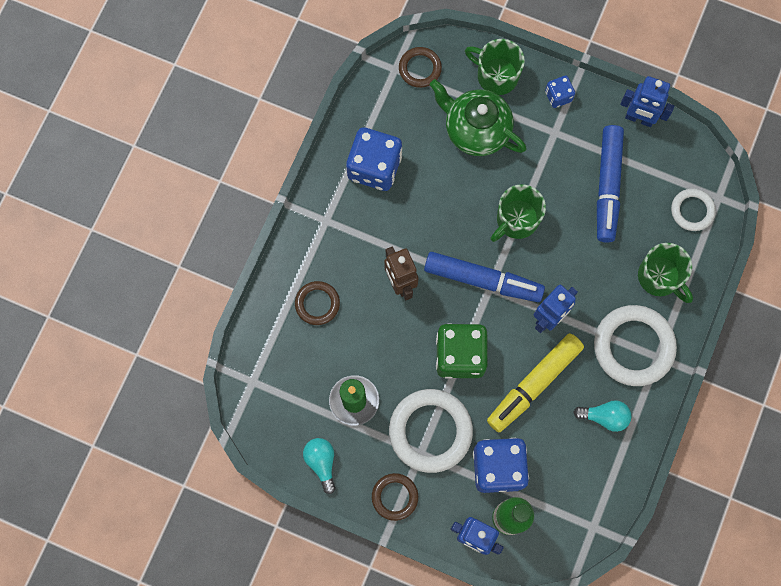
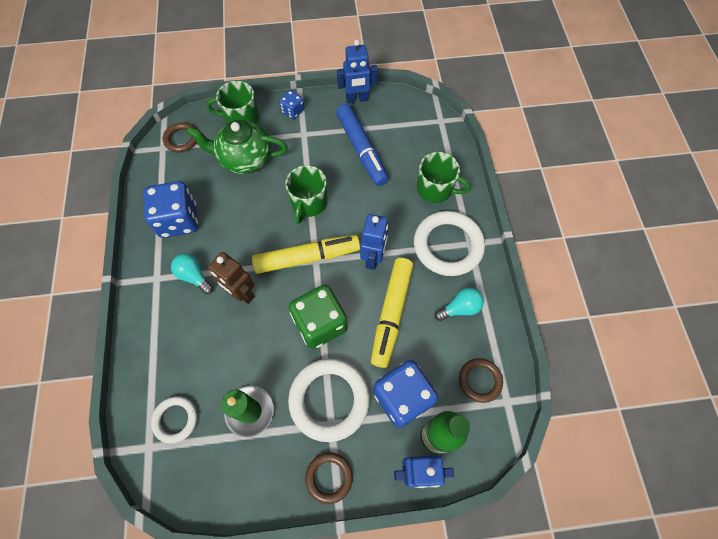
camera: 30 degrees left, 10 degrees down
(317, 304) = (179, 347): brown ring -> brown ring (480, 380)
(321, 462) = (247, 485): turquoise light bulb -> turquoise light bulb (194, 276)
(483, 280) = (307, 257): blue marker -> yellow marker
(692, 211) = (429, 137): white ring -> white ring (175, 419)

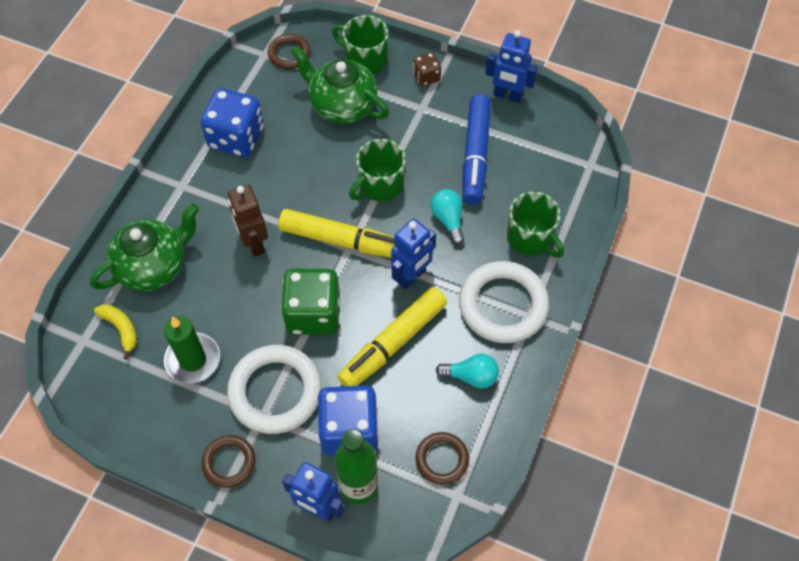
camera: 30 degrees right, 5 degrees down
(172, 353) = (154, 266): none -> green teapot
(175, 419) = (121, 329): white ring -> yellow banana
(194, 276) = (218, 202): turquoise light bulb -> turquoise light bulb (448, 220)
(293, 111) = (426, 77): blue dice -> brown dice

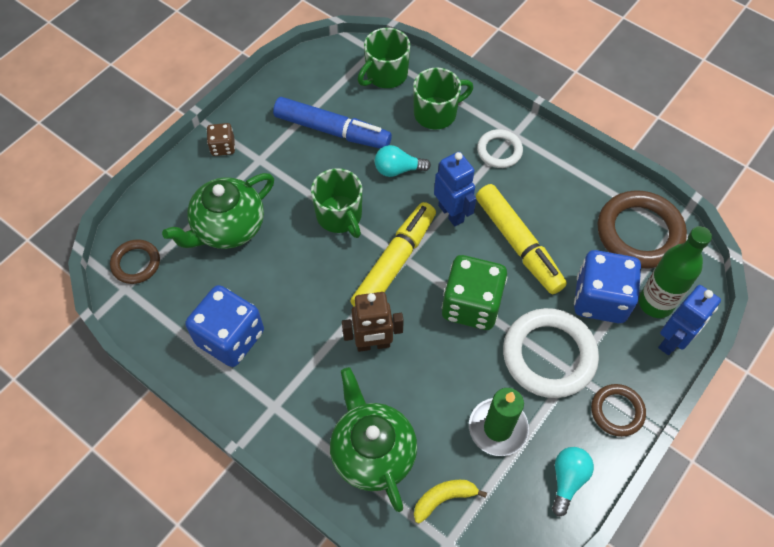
camera: 75 degrees left, 0 degrees up
(365, 59) = (177, 194): green mug -> green mug (385, 75)
(442, 459) = (639, 233): brown ring -> brown ring, size x1.81
(471, 376) = (564, 192): turquoise light bulb -> turquoise light bulb (567, 480)
(503, 305) = (499, 151): white ring -> white ring, size x0.55
(507, 96) = (273, 89): blue robot -> none

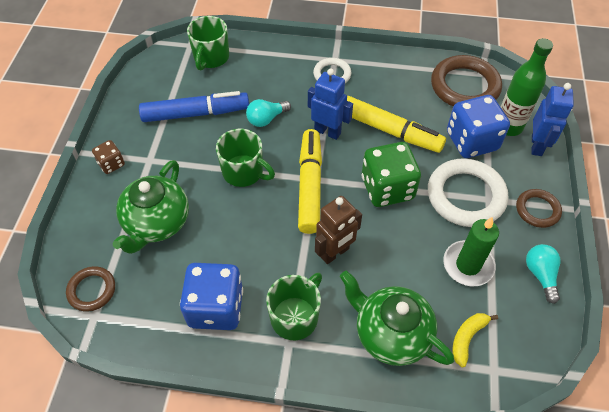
camera: 30 degrees left, 5 degrees down
(436, 113) = (268, 68): green mug -> green mug (295, 317)

